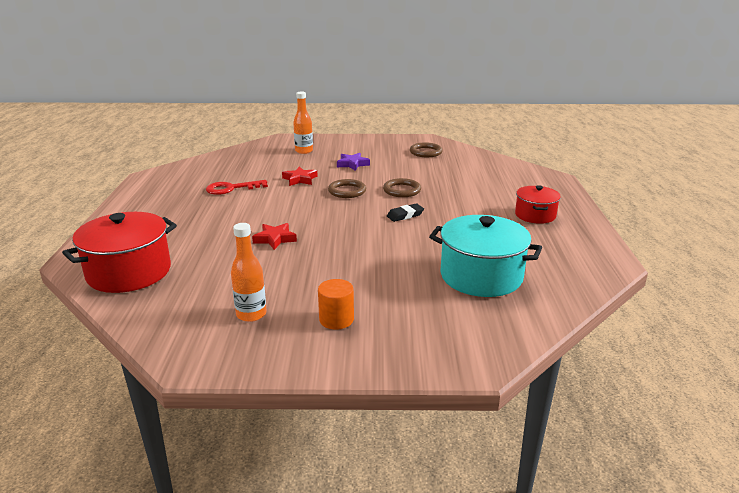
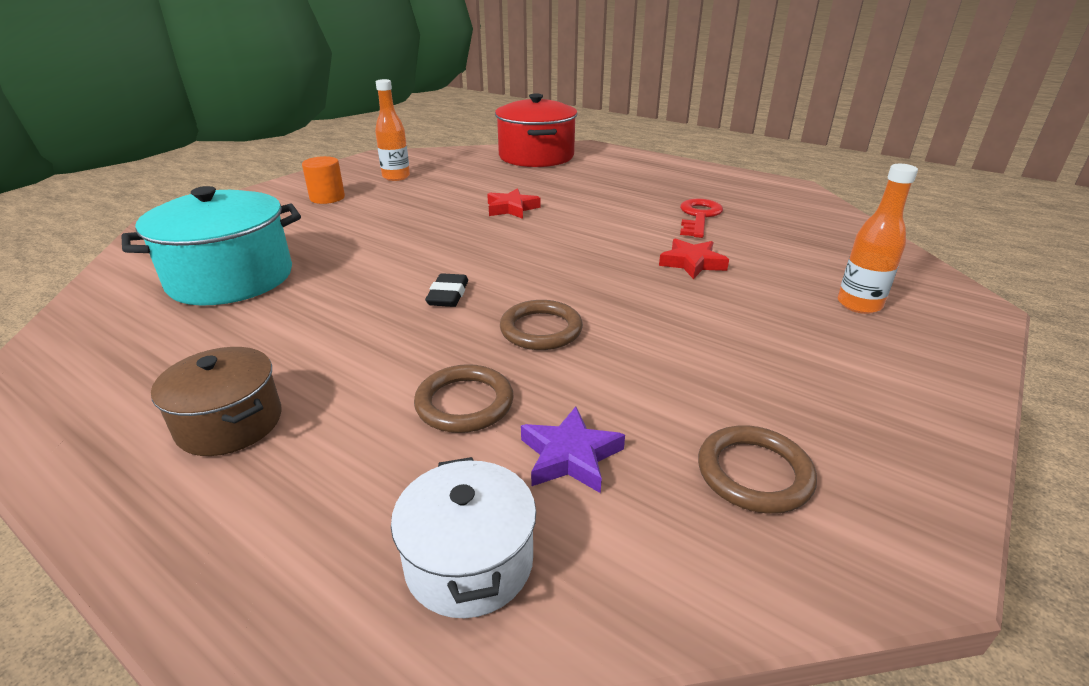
camera: 125 degrees right, 5 degrees up
(347, 191) = (598, 283): brown ring -> brown ring (464, 403)
(352, 164) = (733, 329): purple star -> purple star (570, 456)
(505, 170) = (469, 562): none -> white pot
(535, 215) = (230, 423): red pot -> brown pot

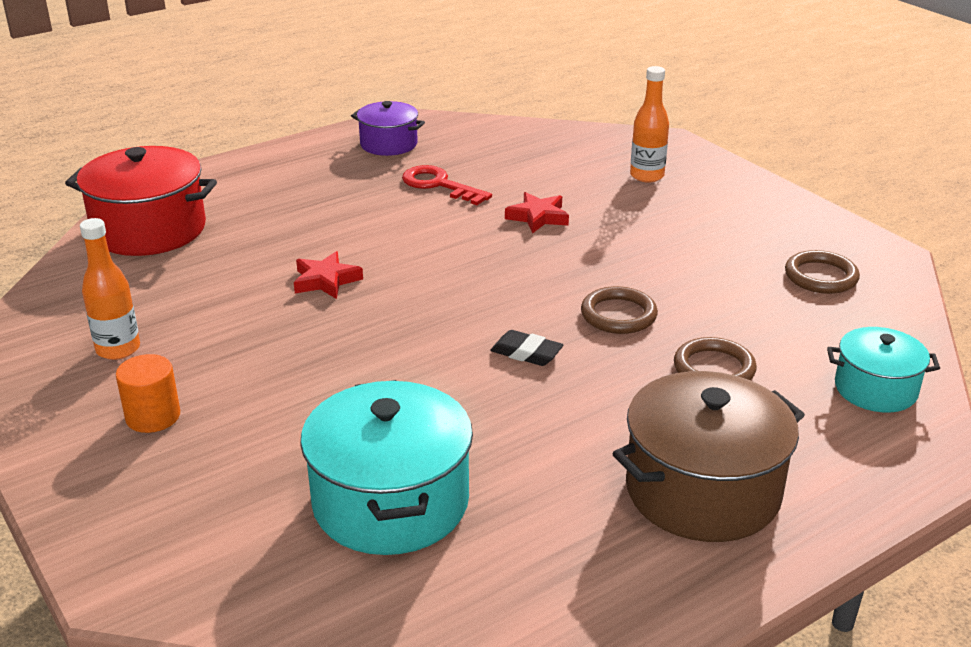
camera: 70 degrees left, 0 degrees up
(230, 423) = (702, 491): brown pot -> brown pot, size x1.70
(469, 562) = (875, 389): white pot -> turquoise pot
(570, 456) = (789, 335): purple star -> none
(742, 189) = (389, 144): none -> purple pot

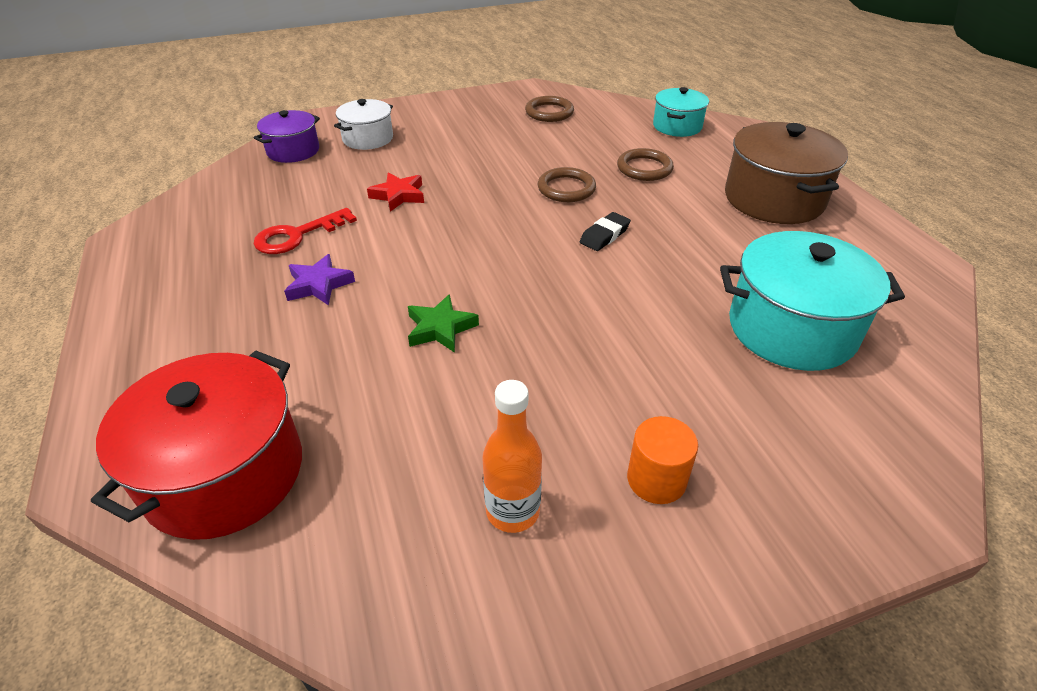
camera: 75 degrees left, 10 degrees up
(326, 280) = (440, 328): red star -> green star
(369, 212) = (319, 285): none -> purple star
(389, 144) = (176, 253): purple pot -> purple pot (293, 151)
(647, 176) = (368, 138): orange bottle -> white pot

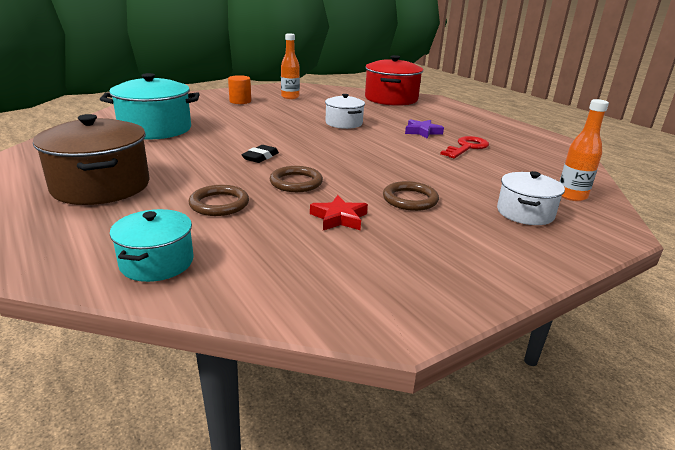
camera: 165 degrees right, 15 degrees down
(293, 151) = (571, 196): purple pot -> orange bottle
(398, 195) = (431, 170): red star -> red star (339, 218)
(440, 328) = (344, 123): green star -> white pot
(549, 112) = (346, 270): brown ring -> brown ring (410, 199)

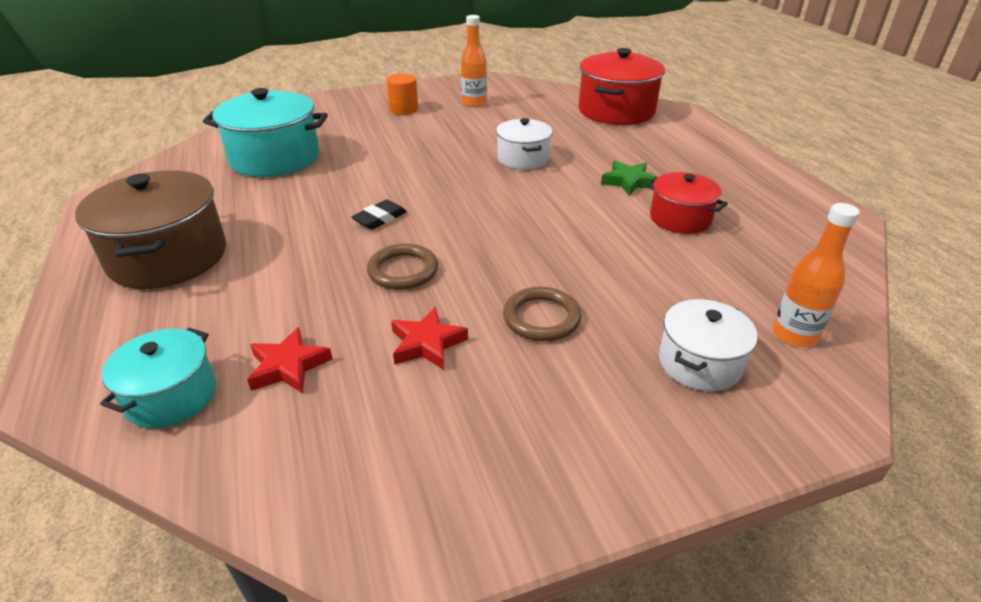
camera: 15 degrees right, 10 degrees up
(219, 204) = (289, 302): brown ring -> none
(242, 238) = (288, 366): none -> red star
(422, 132) = (628, 182): purple star -> green star
(467, 147) = (680, 218): red key -> red pot

